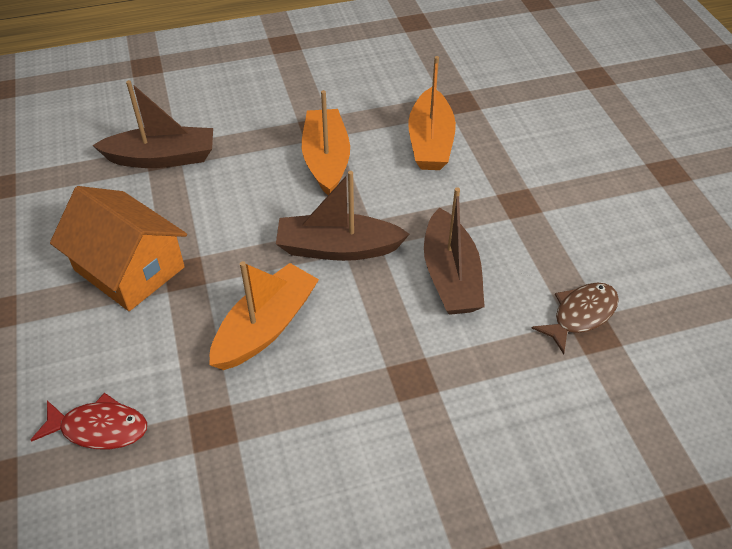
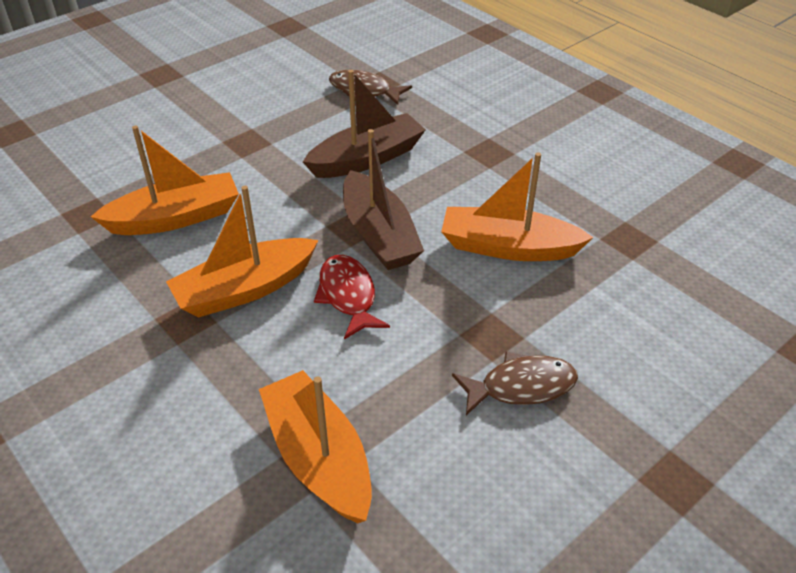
camera: 115 degrees left, 5 degrees down
(99, 428) = (699, 308): red fish -> red fish (348, 296)
(129, 268) = (521, 387): orange house -> brown fish
(162, 158) = (318, 458): brown boat -> orange boat

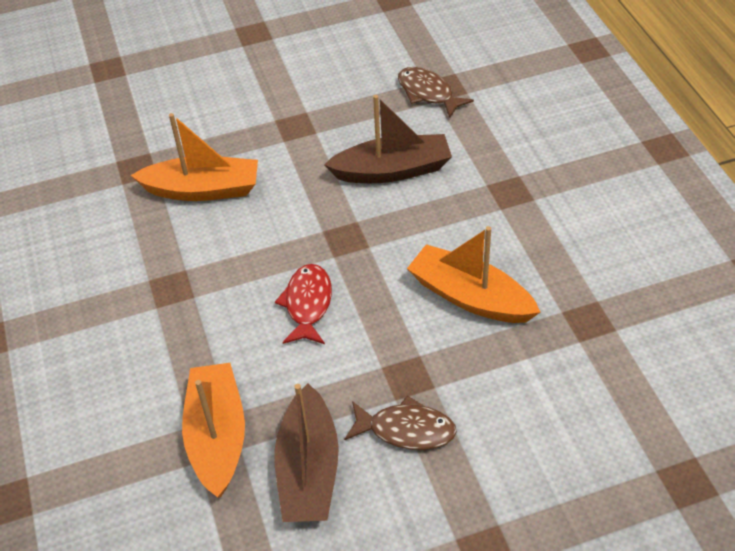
camera: 25 degrees right, 5 degrees up
(245, 289) = (228, 274): orange boat -> none
(379, 235) = (363, 252): brown boat -> brown boat (309, 470)

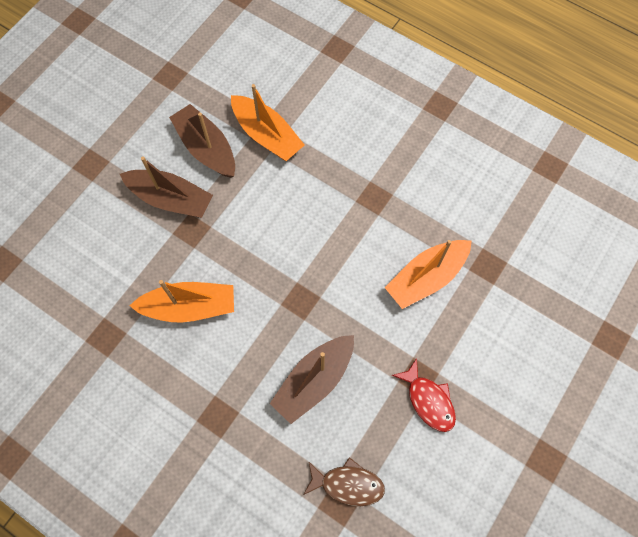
camera: 140 degrees right, 20 degrees up
(308, 304) = (284, 238): red fish -> red fish (428, 400)
(406, 430) = (171, 199): brown fish -> brown boat

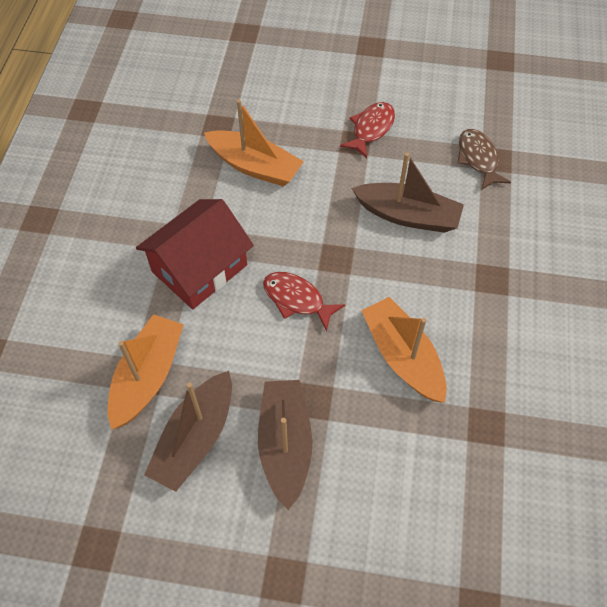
camera: 115 degrees left, 10 degrees down
(277, 254) = (297, 299): none -> red fish
(340, 197) = (199, 268): none -> red house

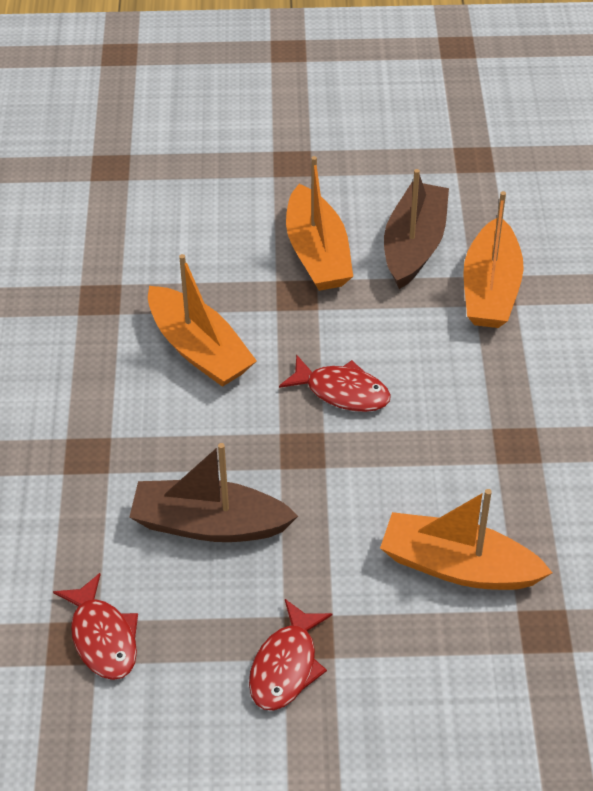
camera: 170 degrees right, 10 degrees down
(199, 268) = (481, 409): red house -> none
(285, 444) = (317, 253): brown boat -> orange boat
(478, 159) = (102, 637): brown fish -> red fish

